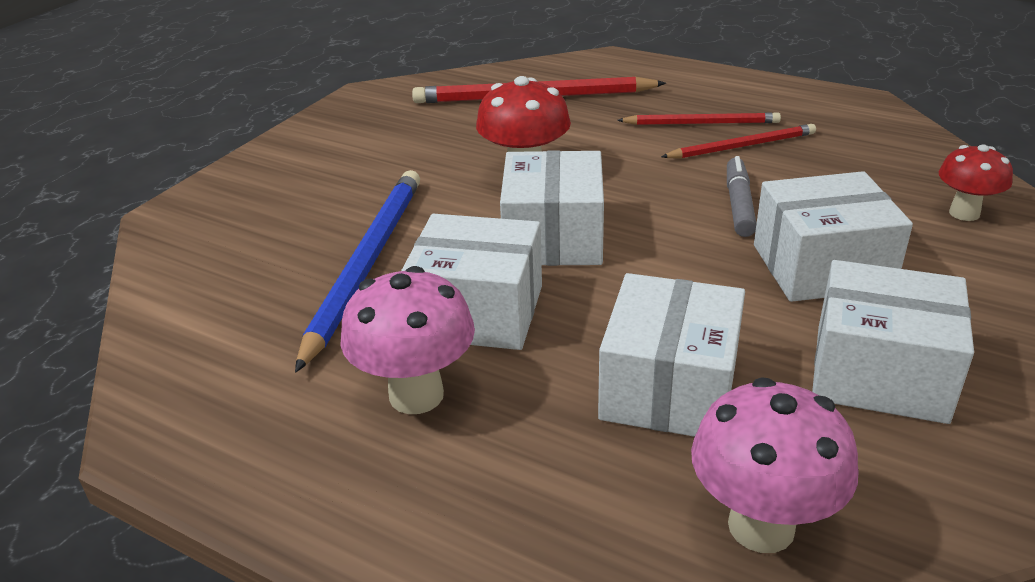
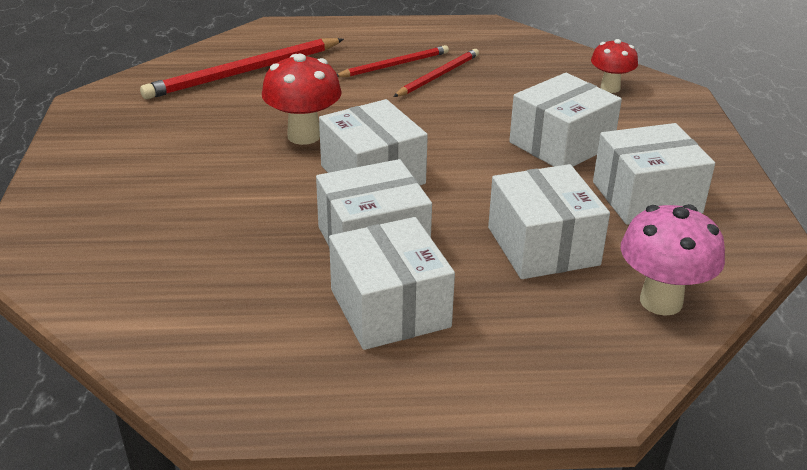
camera: 35 degrees left, 0 degrees up
(366, 264) = (251, 235): blue pencil -> none
(416, 395) = (390, 308): pink mushroom -> white box
(739, 204) = (475, 117): grey marker -> none

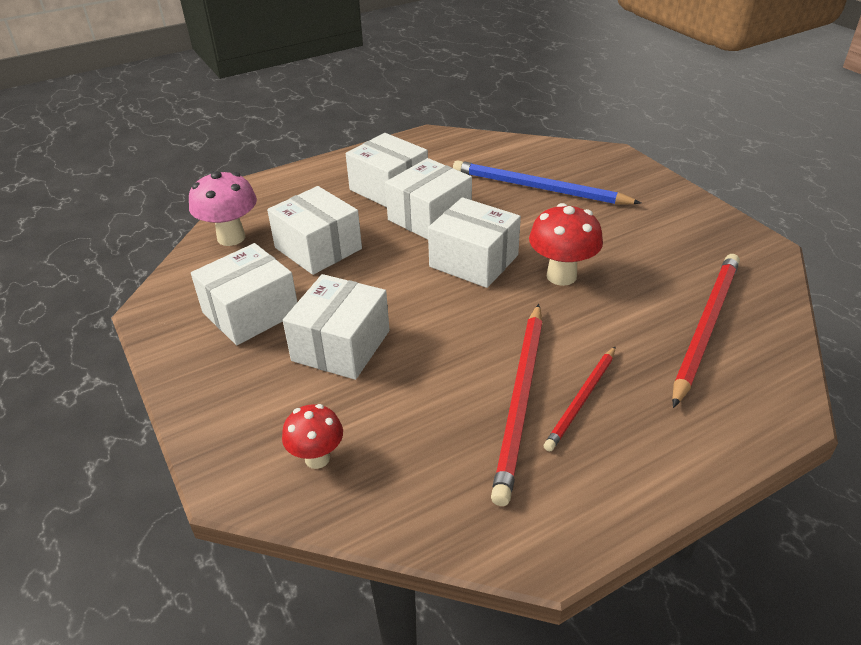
camera: 155 degrees right, 5 degrees up
(193, 234) = (538, 188): none -> blue pencil
(438, 76) = (520, 400): red pencil -> red pencil, size x1.68

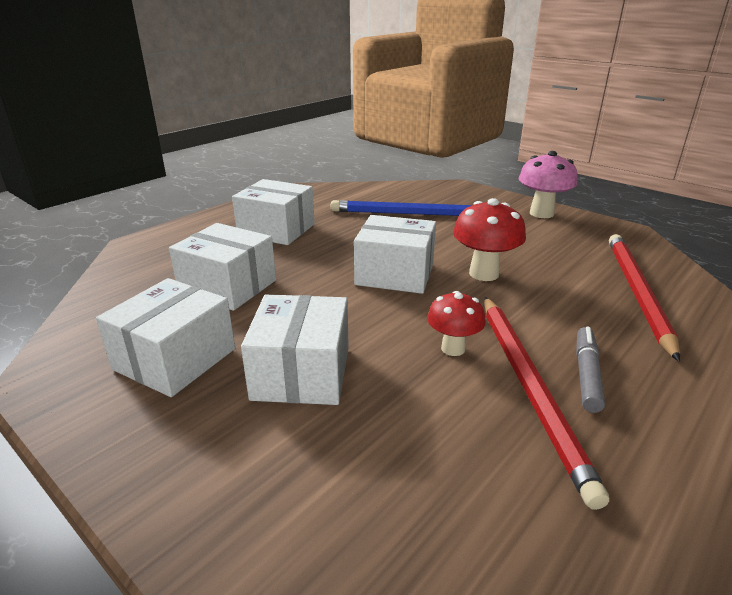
camera: 20 degrees left, 10 degrees down
(231, 238) = (122, 291): pink mushroom -> pink mushroom (541, 213)
(317, 458) = (340, 510): red mushroom -> red mushroom (453, 348)
(429, 217) = (330, 246): white box -> none
(581, 400) = (587, 374): red pencil -> grey marker

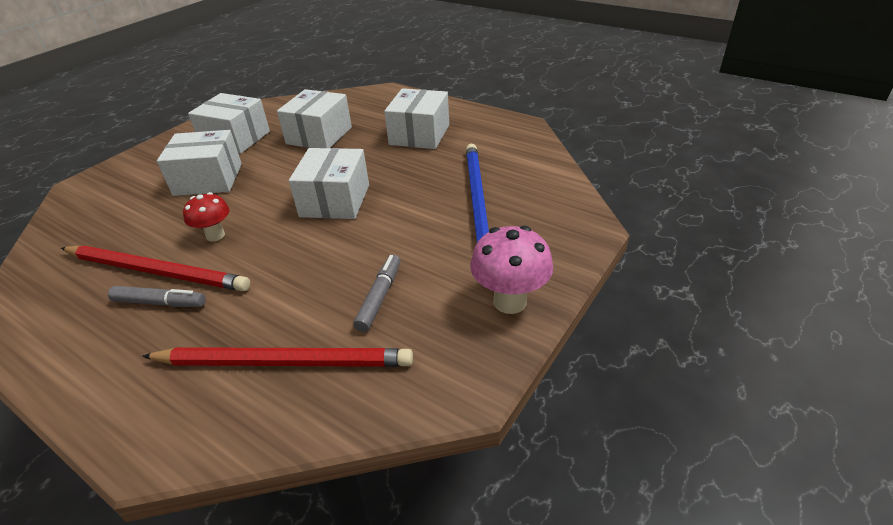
camera: 85 degrees right, 10 degrees up
(484, 273) = (333, 250): red mushroom -> none
(529, 388) = (157, 271): red pencil -> red pencil turned 150 degrees counterclockwise
(546, 254) = (380, 297): none -> grey marker

